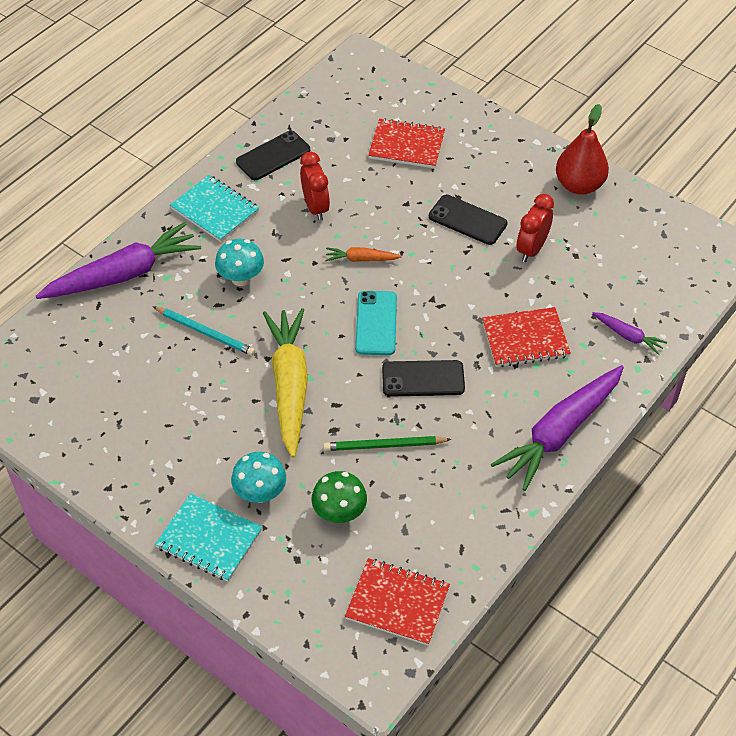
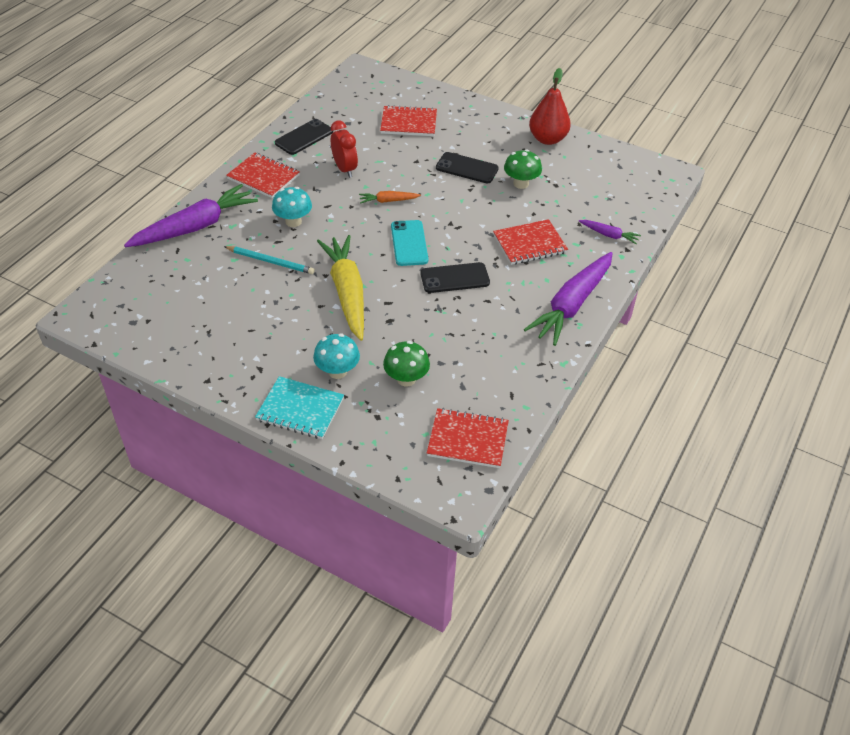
camera: 10 degrees left, 5 degrees down
(215, 210) = (263, 177): turquoise notebook -> red notebook
(384, 445) = (433, 327): green pencil -> none
(531, 249) = (521, 183): red clock -> green mushroom

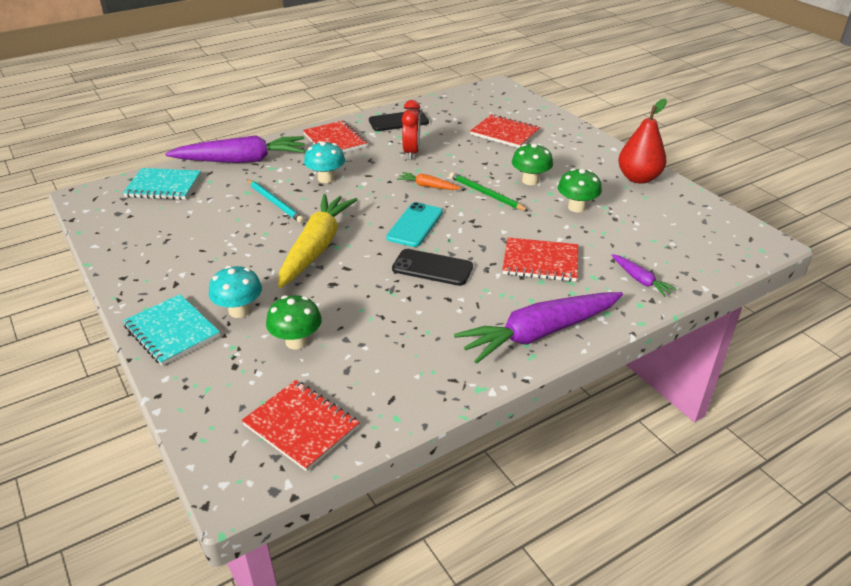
camera: 30 degrees right, 10 degrees down
(147, 279) = (163, 186): none -> turquoise notebook
(442, 193) = (486, 194): none -> green pencil
(467, 168) = (530, 181): black phone -> green mushroom

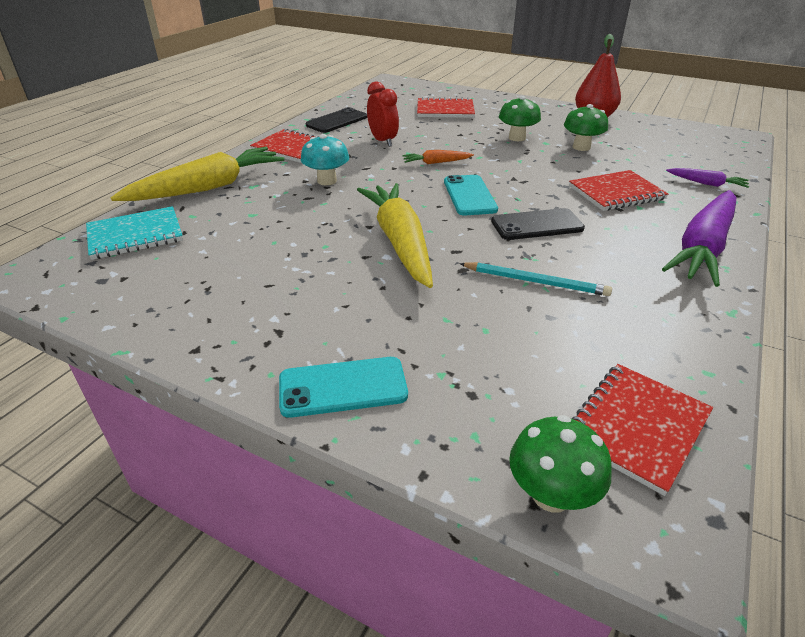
camera: 30 degrees left, 0 degrees up
(172, 331) = (343, 387): turquoise notebook -> turquoise phone
(239, 311) = (398, 332): turquoise mushroom -> none
(242, 160) = (208, 187): purple carrot -> yellow carrot
(275, 202) = (298, 215): turquoise pencil -> turquoise pencil (535, 281)
(296, 341) = (505, 339): green mushroom -> green mushroom (551, 495)
(301, 426) = (637, 427): red notebook -> red notebook turned 60 degrees counterclockwise
(486, 194) = (496, 156): green pencil -> none

